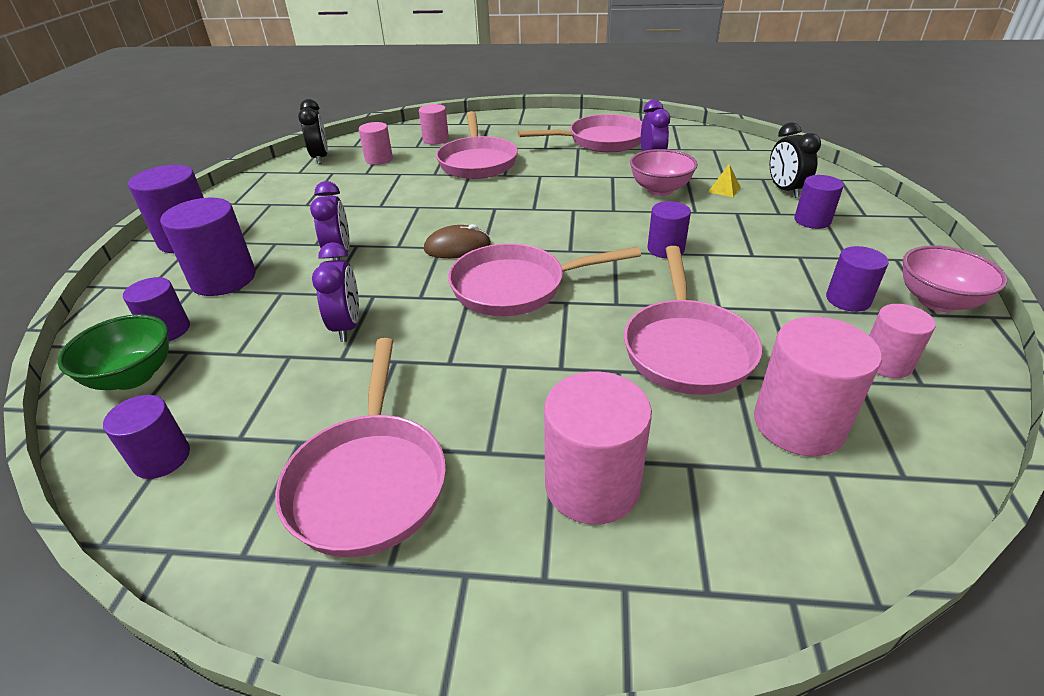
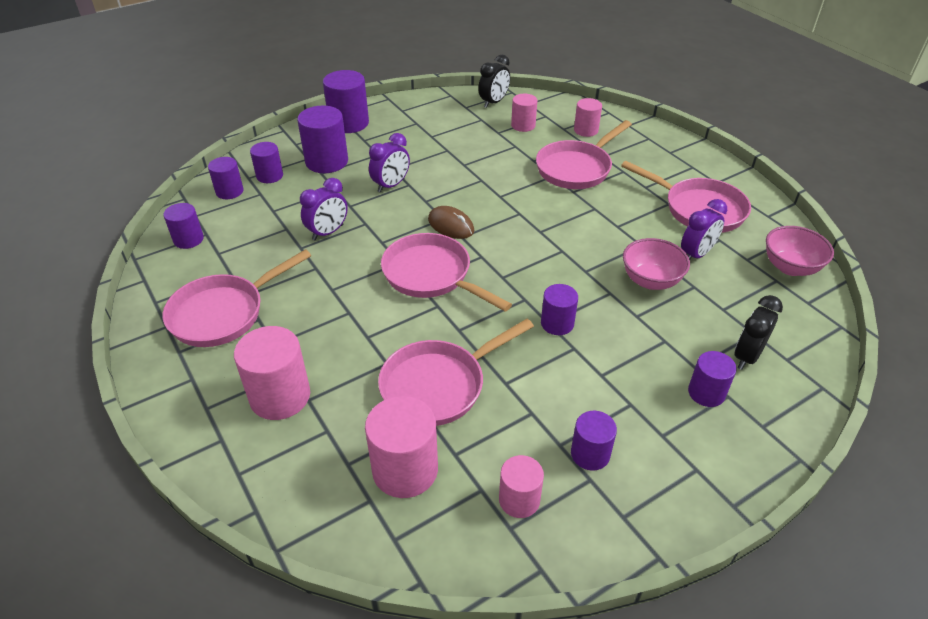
camera: 50 degrees right, 5 degrees up
(133, 376) = (229, 191): green bowl -> purple cylinder
(724, 189) = (699, 317): yellow pyramid -> none
(937, 301) = (646, 514): pink bowl -> pink bowl (790, 267)

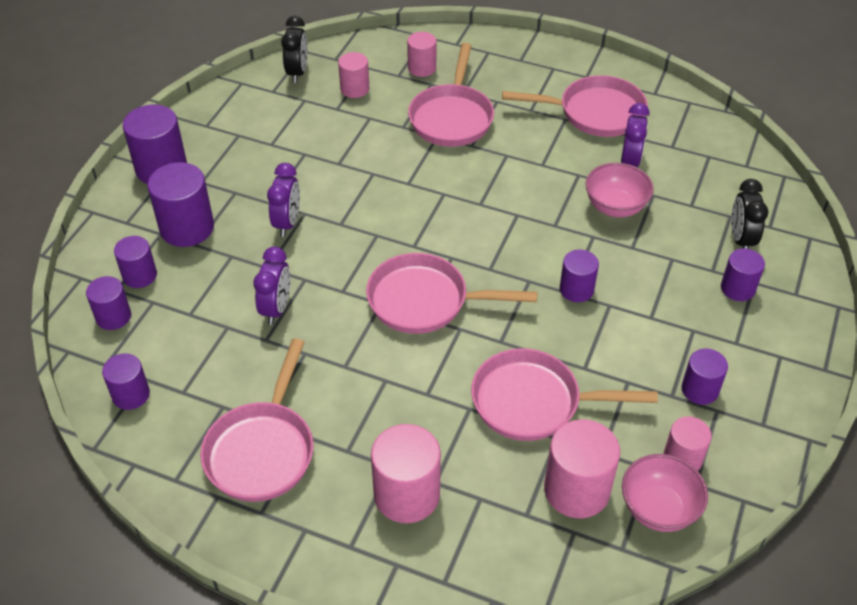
camera: 35 degrees left, 5 degrees up
(439, 385) = (533, 402): pink pan -> pink pan turned 75 degrees clockwise
(451, 225) = (392, 238): brown mouse -> none
(790, 267) = (709, 138): pink bowl -> pink bowl (658, 509)

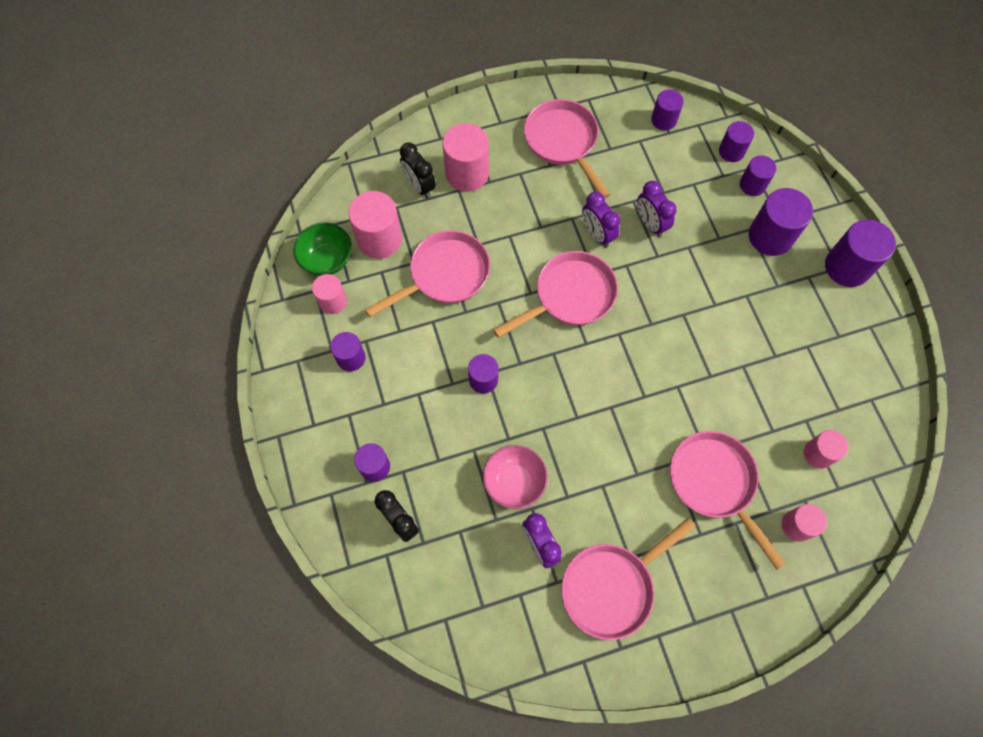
camera: 140 degrees right, 20 degrees up
(287, 223) = (716, 288): purple clock -> purple clock (597, 234)
(297, 72) = (879, 435): black clock -> black clock (419, 186)
(658, 509) = (327, 260): pink bowl -> green bowl

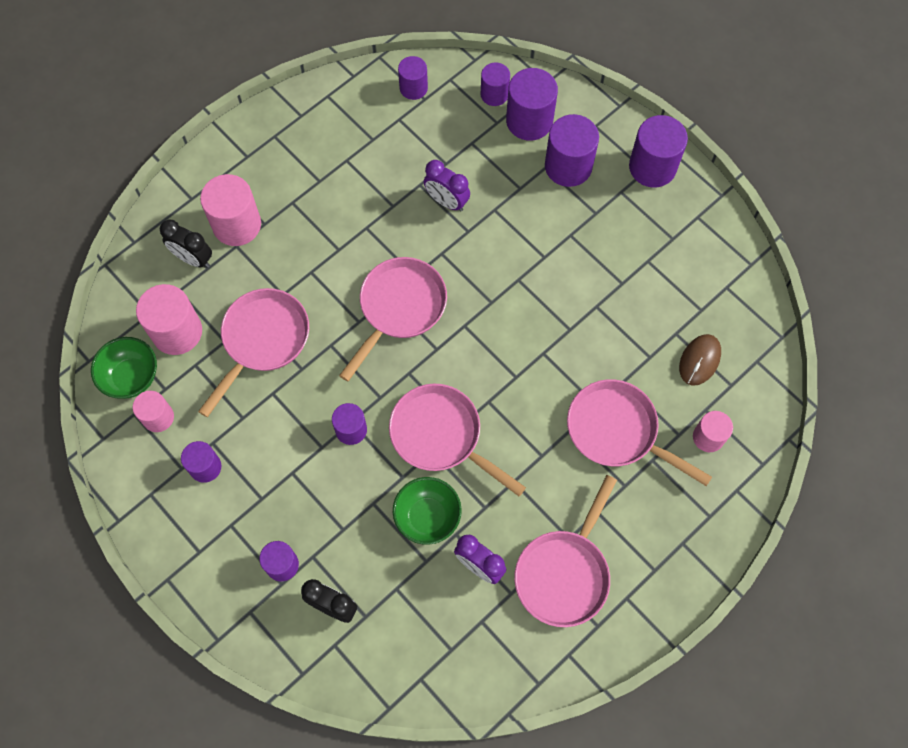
camera: 25 degrees left, 0 degrees up
(514, 482) = (427, 517): pink bowl -> green bowl
(563, 142) = (322, 152): pink pan -> pink pan (441, 436)
(597, 234) = (398, 234): purple clock -> none
(752, 185) = (529, 121): purple cylinder -> purple cylinder, size x1.65
(818, 454) = (699, 360): pink cylinder -> brown mouse

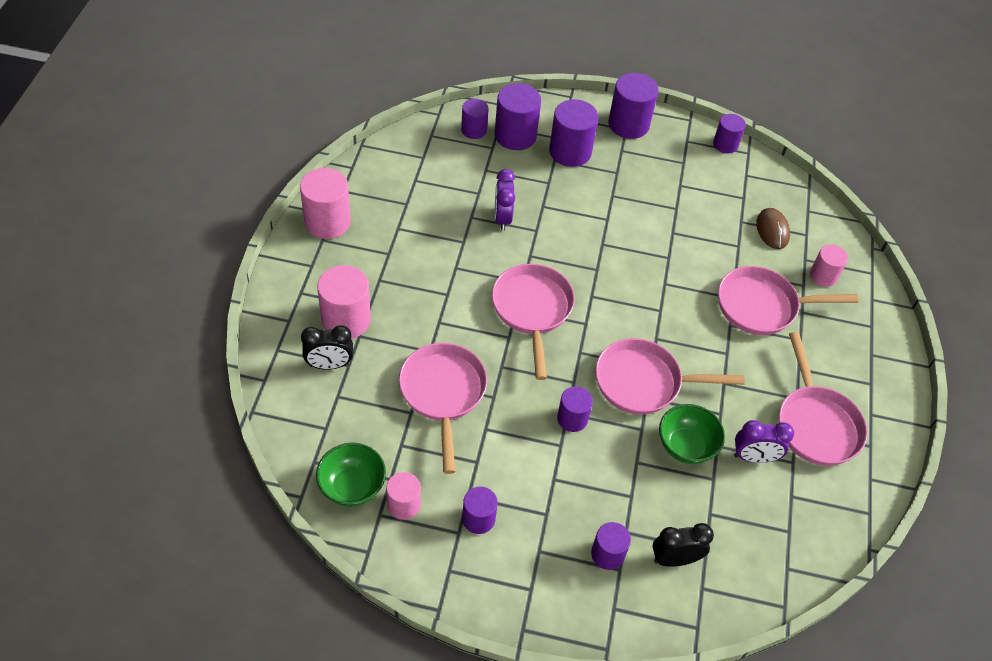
camera: 40 degrees left, 15 degrees down
(177, 332) = (363, 428): pink cylinder -> pink cylinder (327, 222)
(413, 88) = (408, 154): purple cylinder -> purple cylinder (725, 144)
(446, 201) = (502, 218): purple clock -> purple clock turned 90 degrees clockwise

